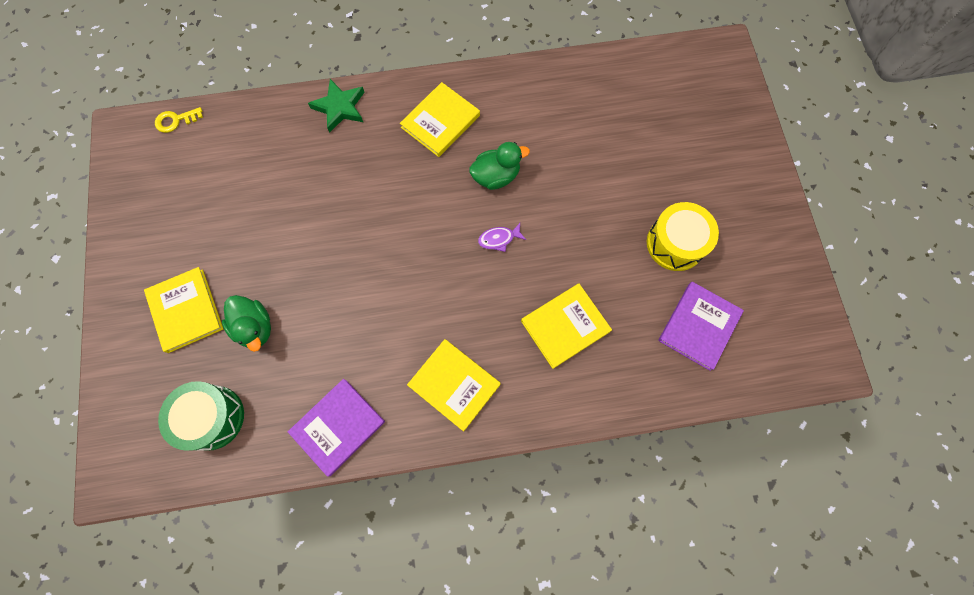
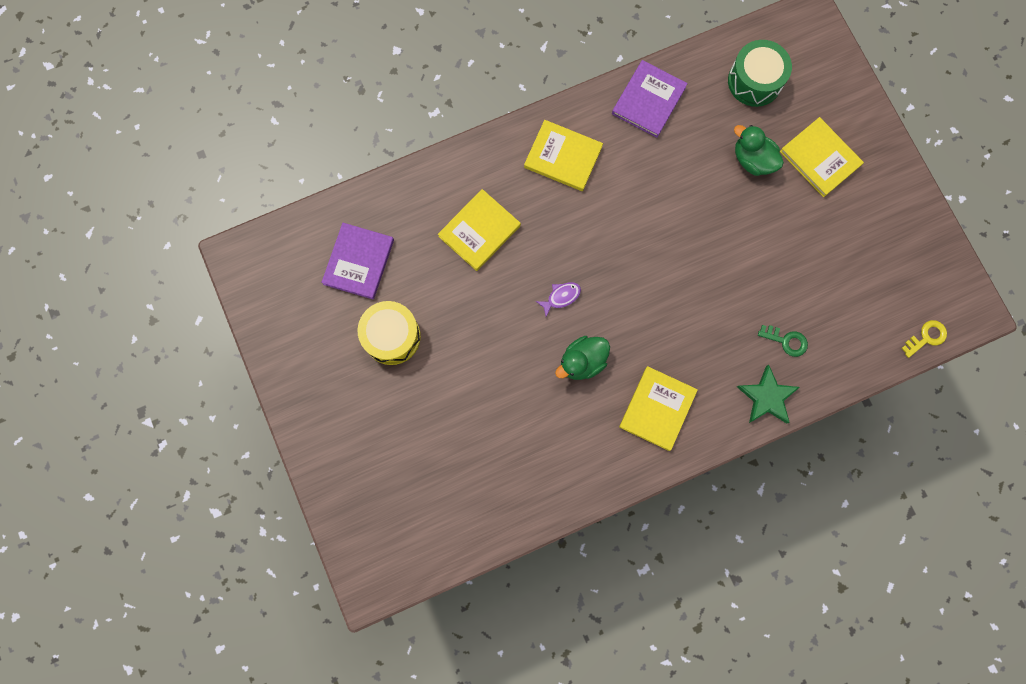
camera: 165 degrees right, 5 degrees up
(301, 148) = (786, 341): none -> green key

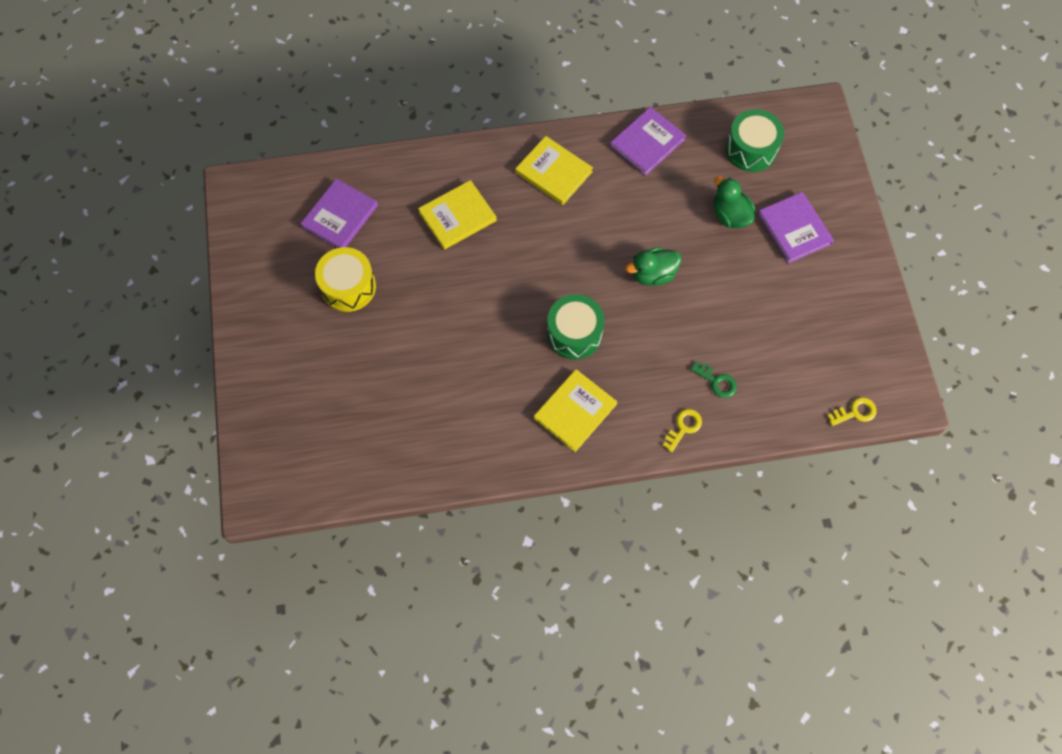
camera: 15 degrees right, 10 degrees down
(561, 297) = (515, 291): purple fish -> none
(582, 361) = (517, 352): green duck -> green duck (652, 274)
(633, 327) = (574, 333): none -> green drum
(767, 397) = (683, 427): green star -> yellow key
(820, 158) = (794, 229): yellow book -> purple book

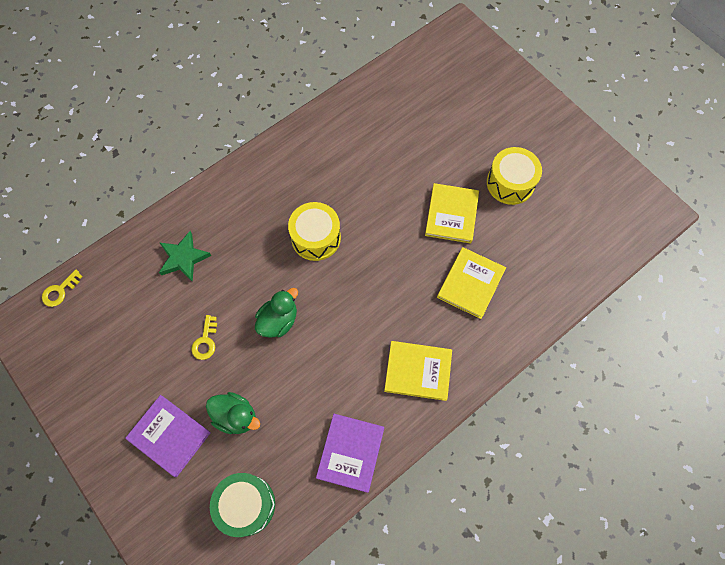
camera: 150 degrees right, 0 degrees up
(340, 216) = (561, 232): purple book -> none
(574, 333) = (316, 238): green drum -> yellow drum
(575, 411) = (283, 182): yellow book -> yellow book (451, 214)
(683, 427) = (194, 211): yellow key -> yellow key (205, 341)
(717, 381) = (183, 258): green key -> green star

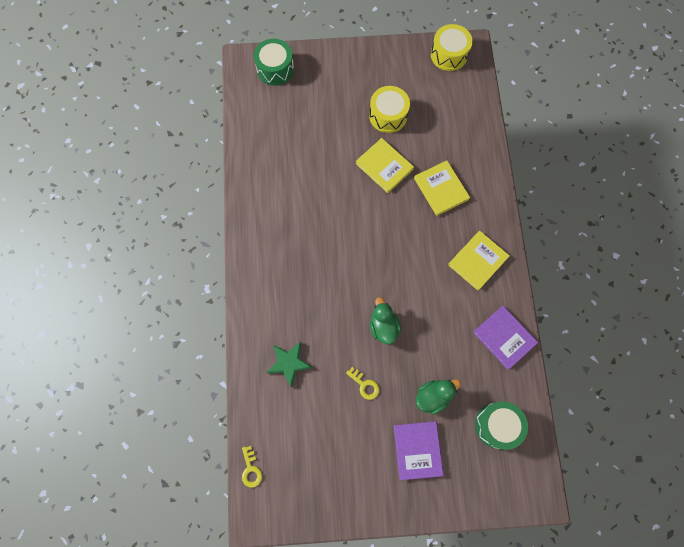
camera: 55 degrees left, 5 degrees up
(169, 436) = (417, 450): purple book -> purple book turned 75 degrees counterclockwise
(316, 238) = (338, 263): yellow drum -> yellow drum (449, 55)
(473, 57) = (275, 69): none -> green drum

